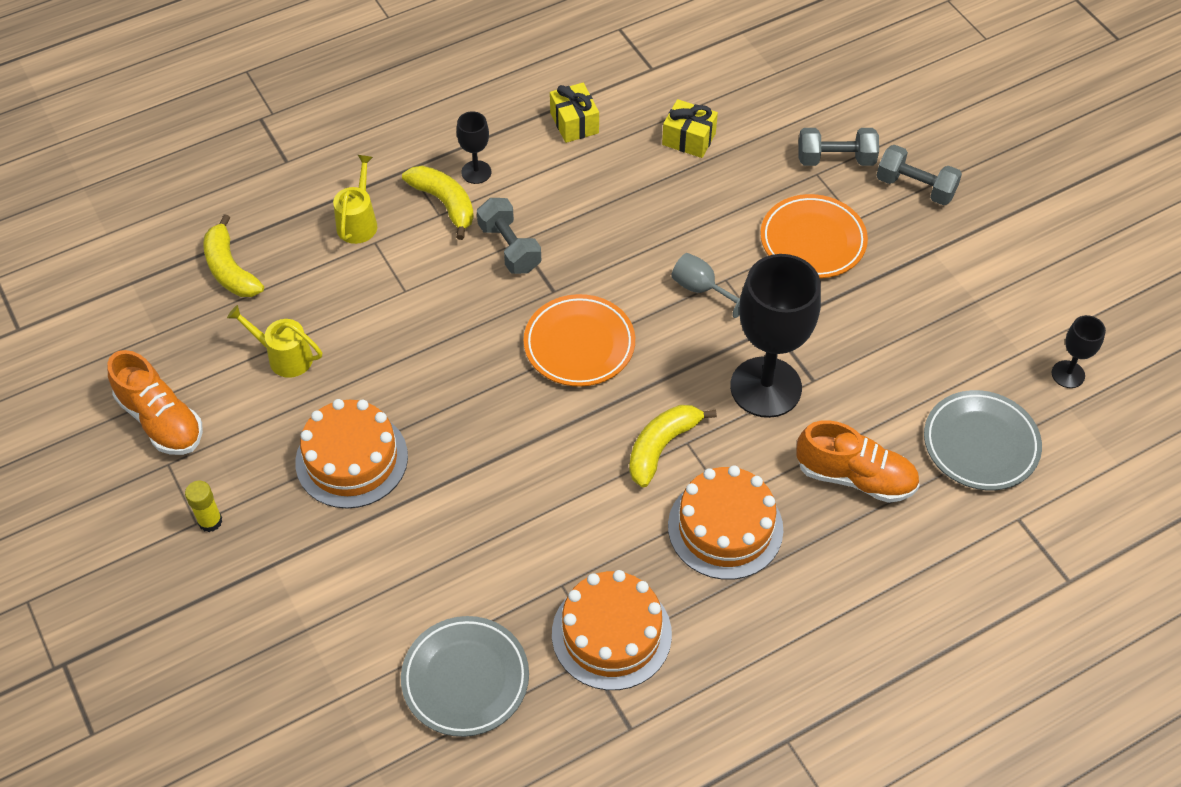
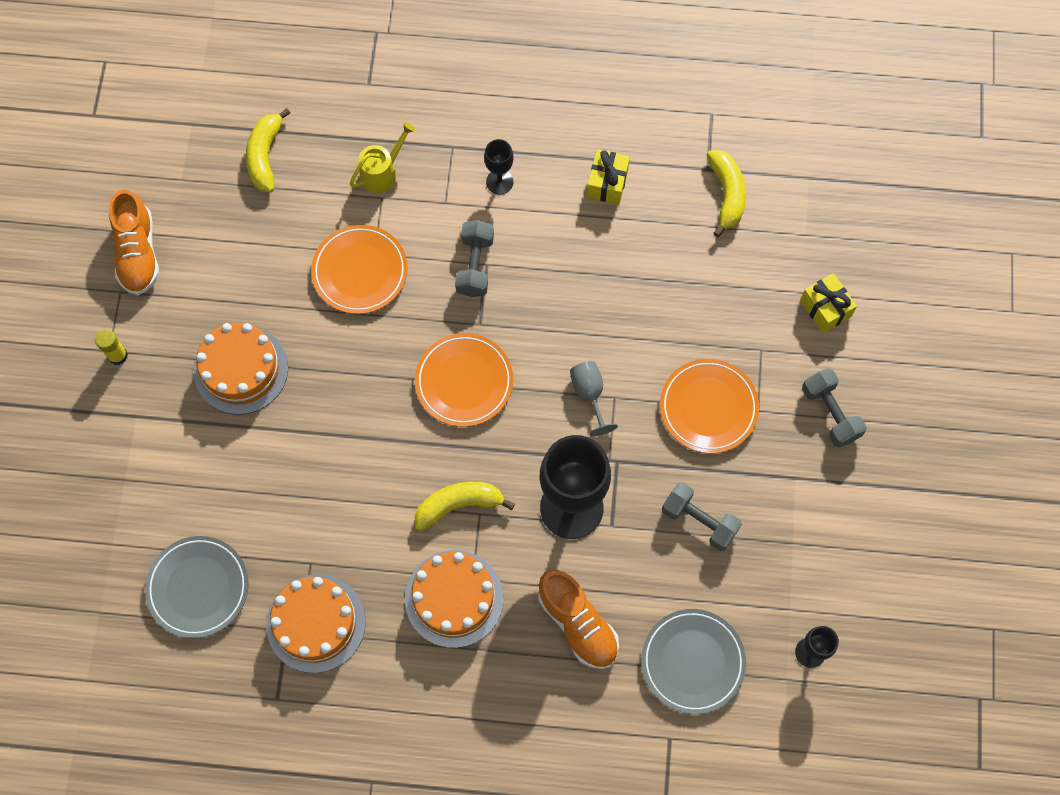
camera: 35 degrees right, 15 degrees up
(285, 357) = (253, 256): yellow watering can -> none
(403, 312) = (360, 272): none -> orange plate
(444, 203) = (456, 195): yellow banana -> yellow banana (727, 194)
(688, 139) = (685, 254): yellow gift -> yellow gift (825, 308)
(835, 159) = (787, 347): grey dumbbell -> grey dumbbell (699, 521)

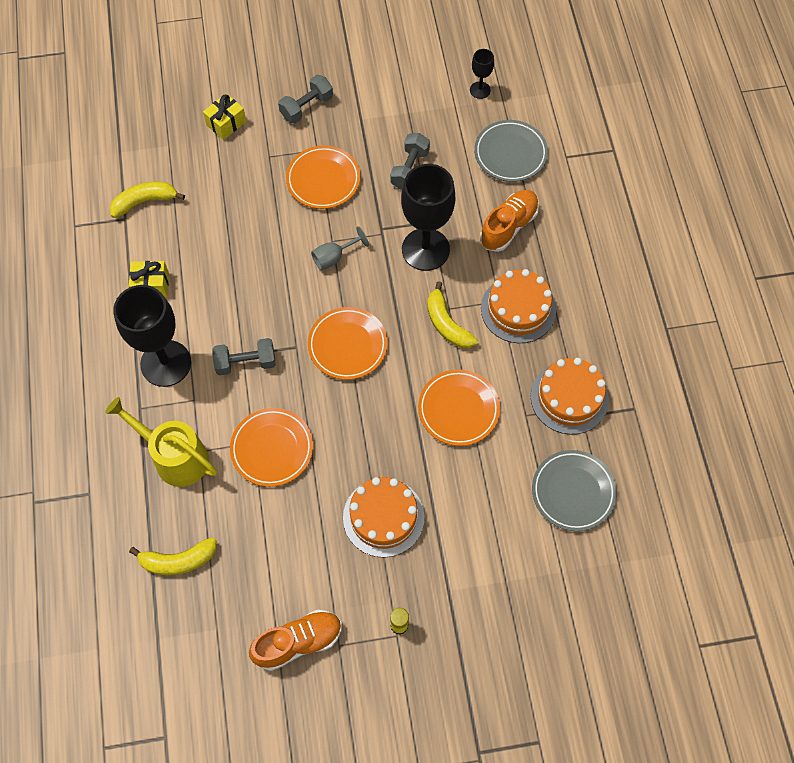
camera: 105 degrees left, 5 degrees down
(342, 487) = (458, 409): none -> orange plate
(382, 172) = (175, 457): yellow watering can -> yellow watering can, size x1.64
(499, 182) = (166, 363): black goblet -> black goblet, size x2.16

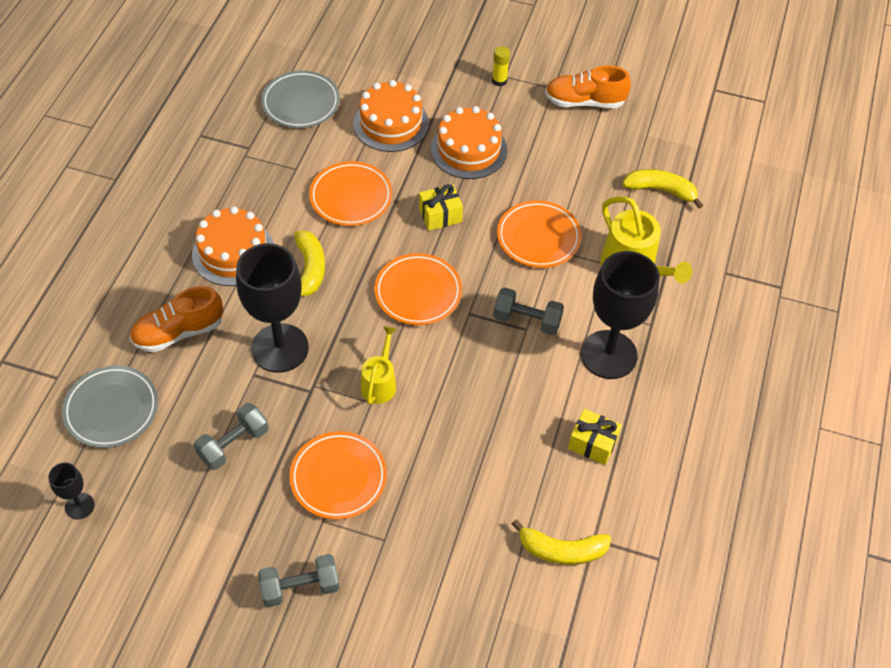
camera: 155 degrees left, 10 degrees down
(226, 123) = (413, 614): yellow gift -> yellow gift (440, 215)
(334, 257) = (379, 383): grey goblet -> yellow watering can
(569, 398) = (248, 165): orange cake -> orange cake (391, 123)

